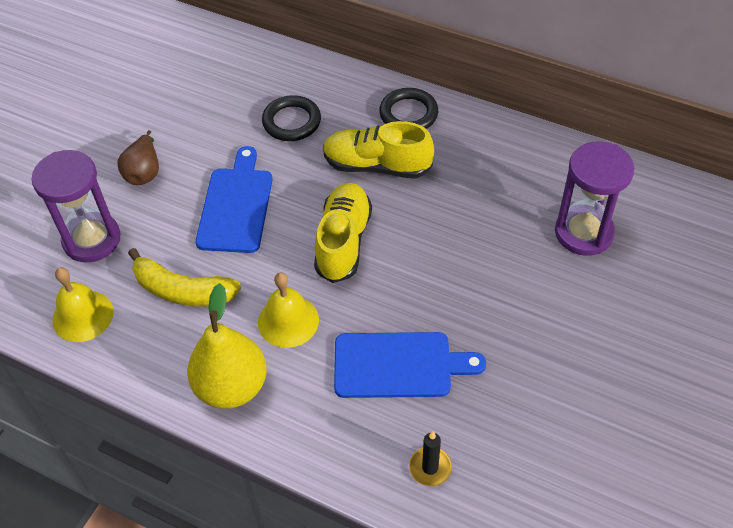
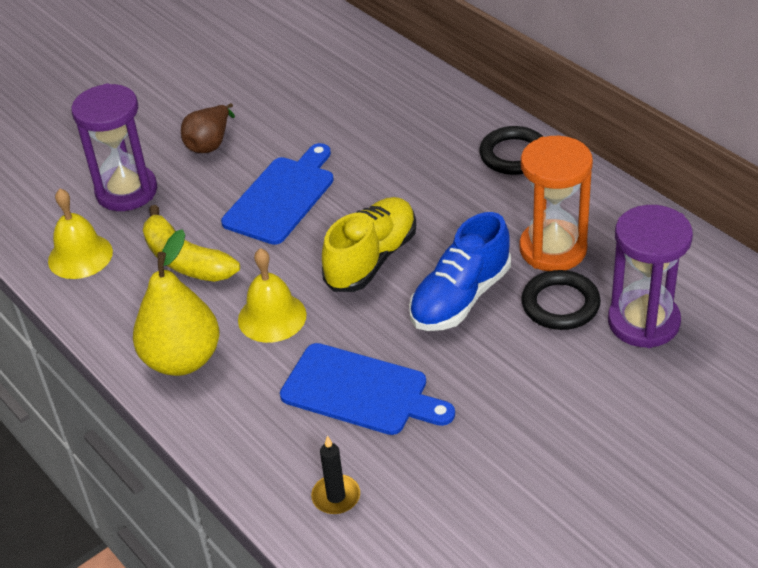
camera: 25 degrees right, 10 degrees down
(291, 122) = (384, 133): black ring -> black ring (560, 304)
(377, 166) = (449, 196): yellow shoe -> none
(434, 255) = (460, 298): none -> blue shoe
(483, 189) = (553, 249): none -> orange hourglass

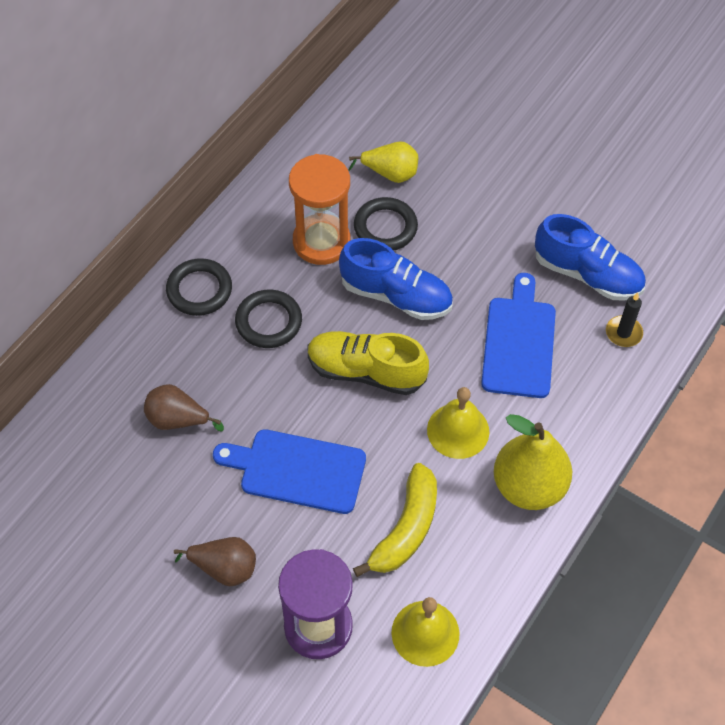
camera: 110 degrees left, 15 degrees up
(369, 129) = (178, 420): none -> brown pear
(435, 482) = (587, 274): none -> blue shoe
(458, 198) = (268, 322): none -> black ring
(643, 322) = (390, 174): purple hourglass -> yellow pear

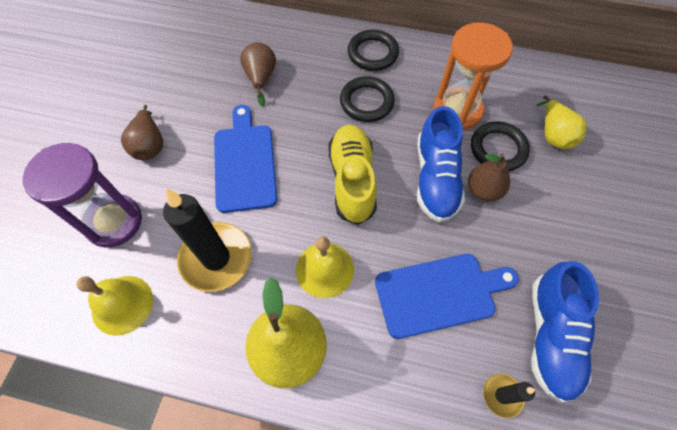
camera: 70 degrees right, 5 degrees up
(406, 528) = (216, 258): yellow banana -> black candle
(427, 261) = (483, 190): none -> brown pear

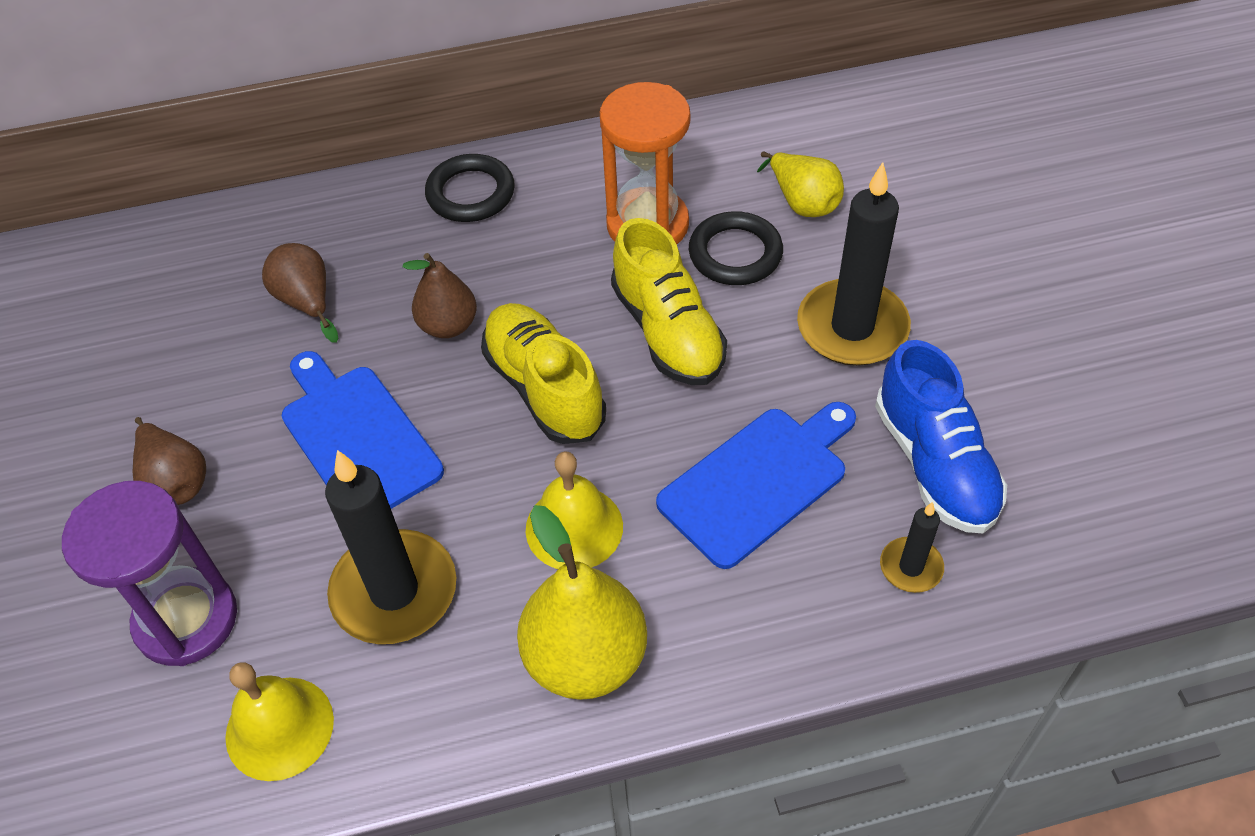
camera: 25 degrees left, 10 degrees down
(366, 102) = (502, 268): black ring -> none
(436, 178) = (668, 331): blue shoe -> yellow shoe
(483, 190) = (745, 318): brown pear -> brown pear (448, 325)
(544, 225) = (852, 327): none -> black candle

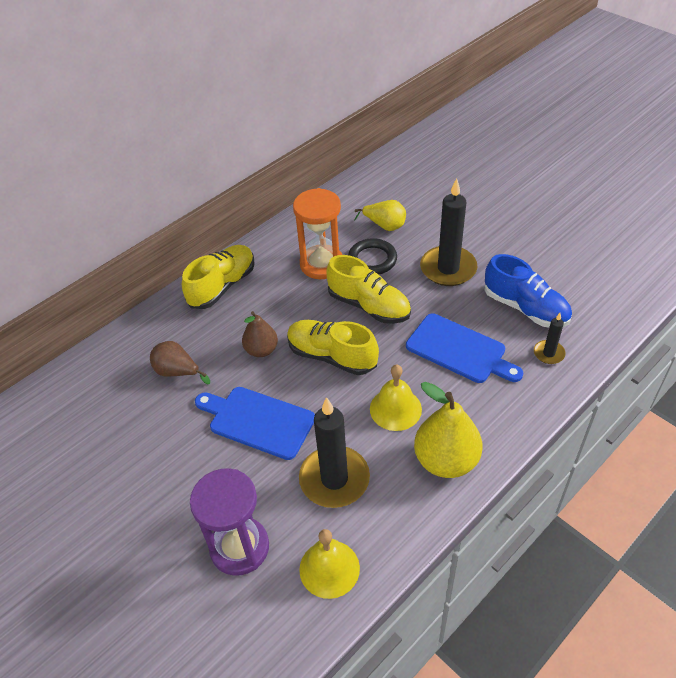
camera: 30 degrees left, 5 degrees down
(175, 480) = (177, 488): brown pear -> none
(470, 193) = (222, 286): black ring -> yellow shoe
(758, 481) = (459, 350): blue cutting board -> blue cutting board turned 105 degrees clockwise

